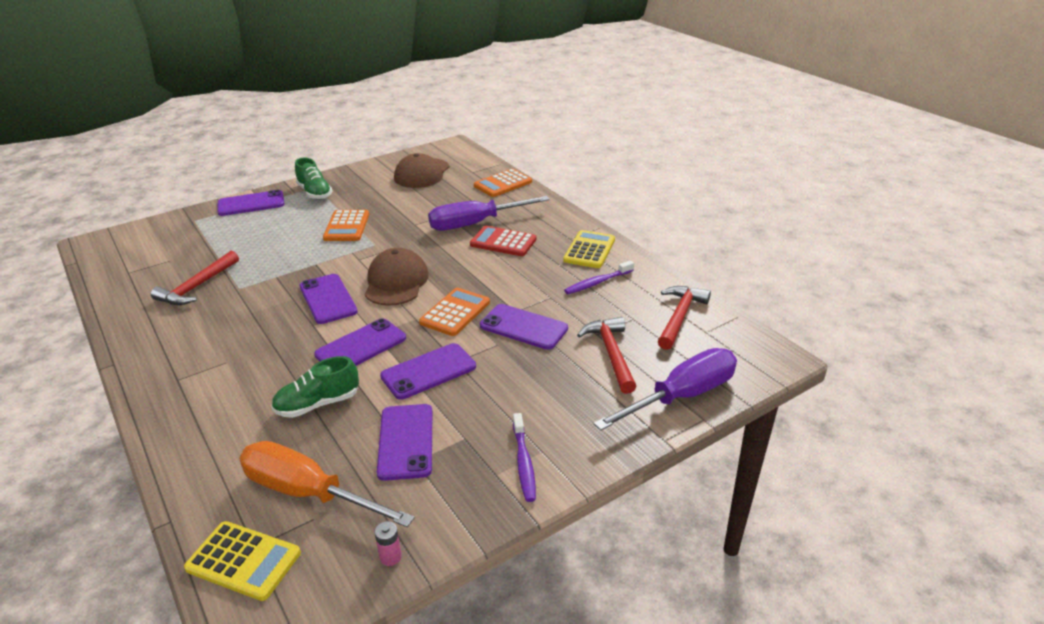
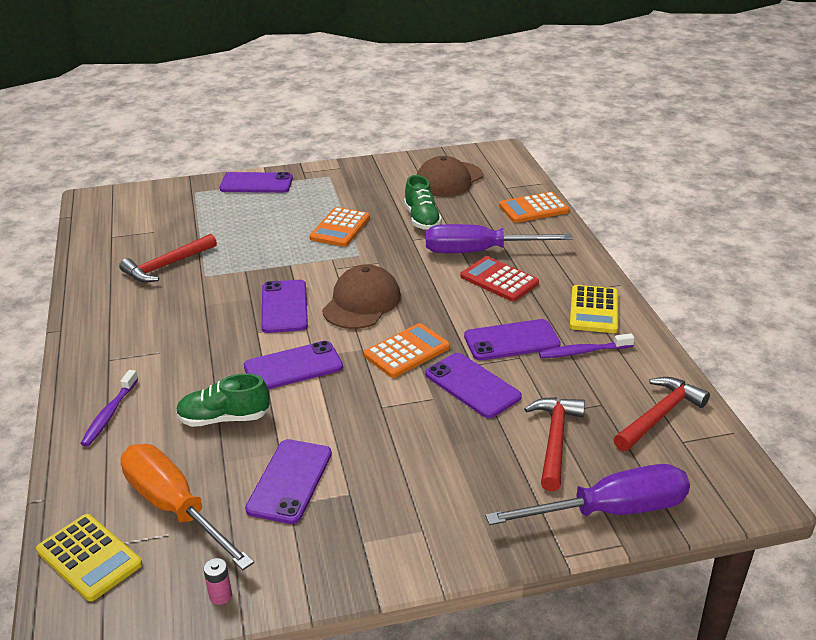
camera: 20 degrees right, 0 degrees up
(314, 193) = (325, 182): green shoe -> green shoe (422, 219)
(428, 371) = (348, 411): purple phone -> purple phone (511, 340)
(524, 463) = (397, 537): purple toothbrush -> purple toothbrush (109, 414)
(589, 250) = (594, 310): yellow calculator -> yellow calculator turned 150 degrees clockwise

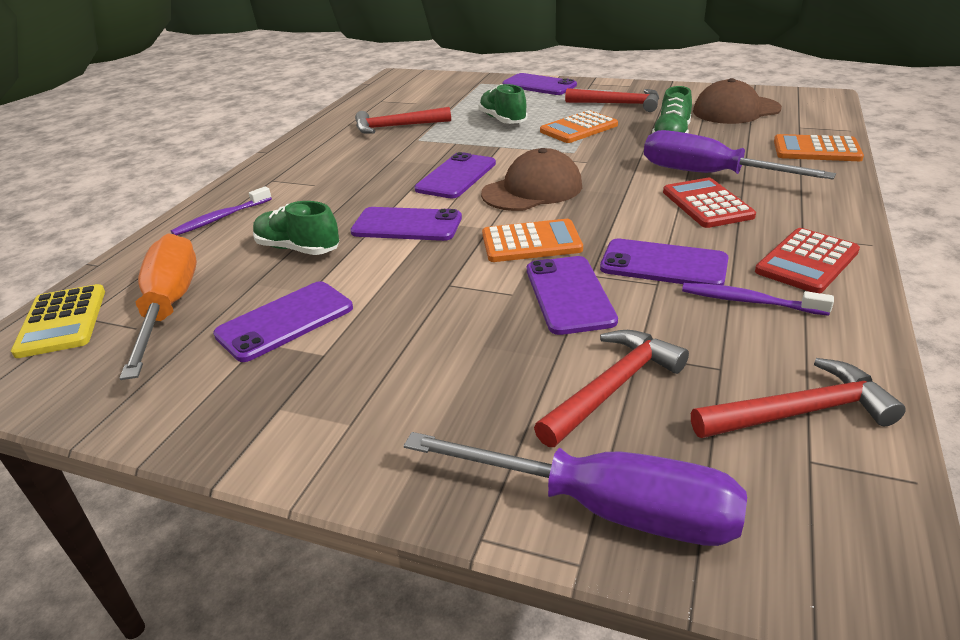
camera: 35 degrees right, 0 degrees up
(220, 595) = (101, 401): pink battery -> none
(263, 234) = (503, 120): none -> green shoe
(349, 192) = (618, 104): none -> red hammer
(594, 310) = (807, 262): yellow calculator -> red calculator

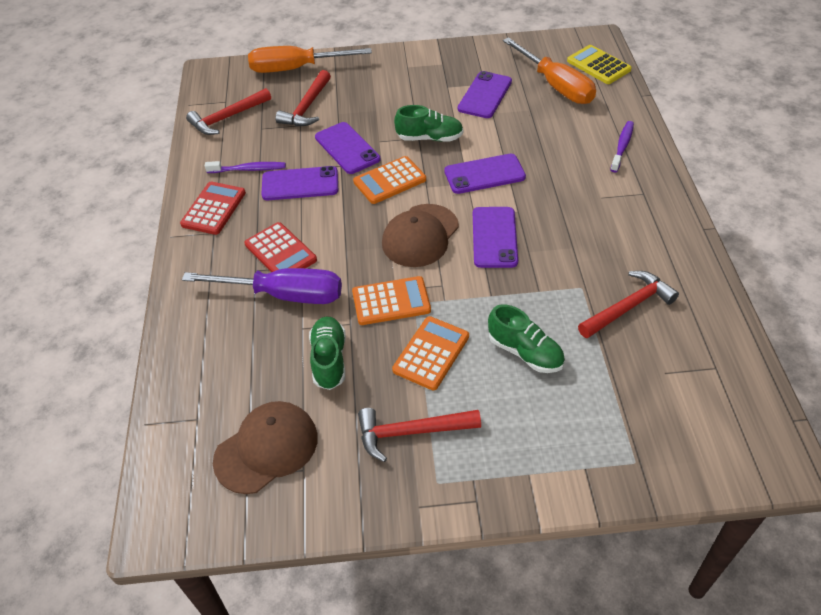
camera: 155 degrees right, 15 degrees up
(298, 249) = (534, 137): green shoe -> green shoe (429, 138)
(539, 85) = (546, 474): purple phone -> none
(606, 508) = (296, 69): purple screwdriver -> orange screwdriver
(816, 150) = (186, 366): orange calculator -> orange calculator (391, 301)

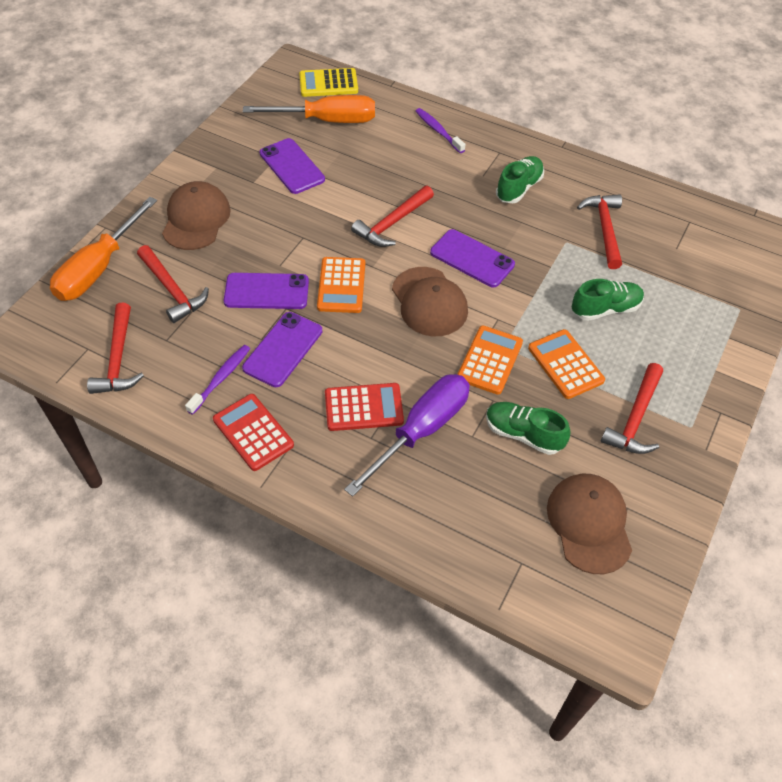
camera: 60 degrees left, 5 degrees up
(382, 82) = (196, 219): none -> brown cap
(429, 138) = (311, 230): green shoe -> green shoe (519, 188)
(484, 174) = (393, 223): purple phone -> red hammer

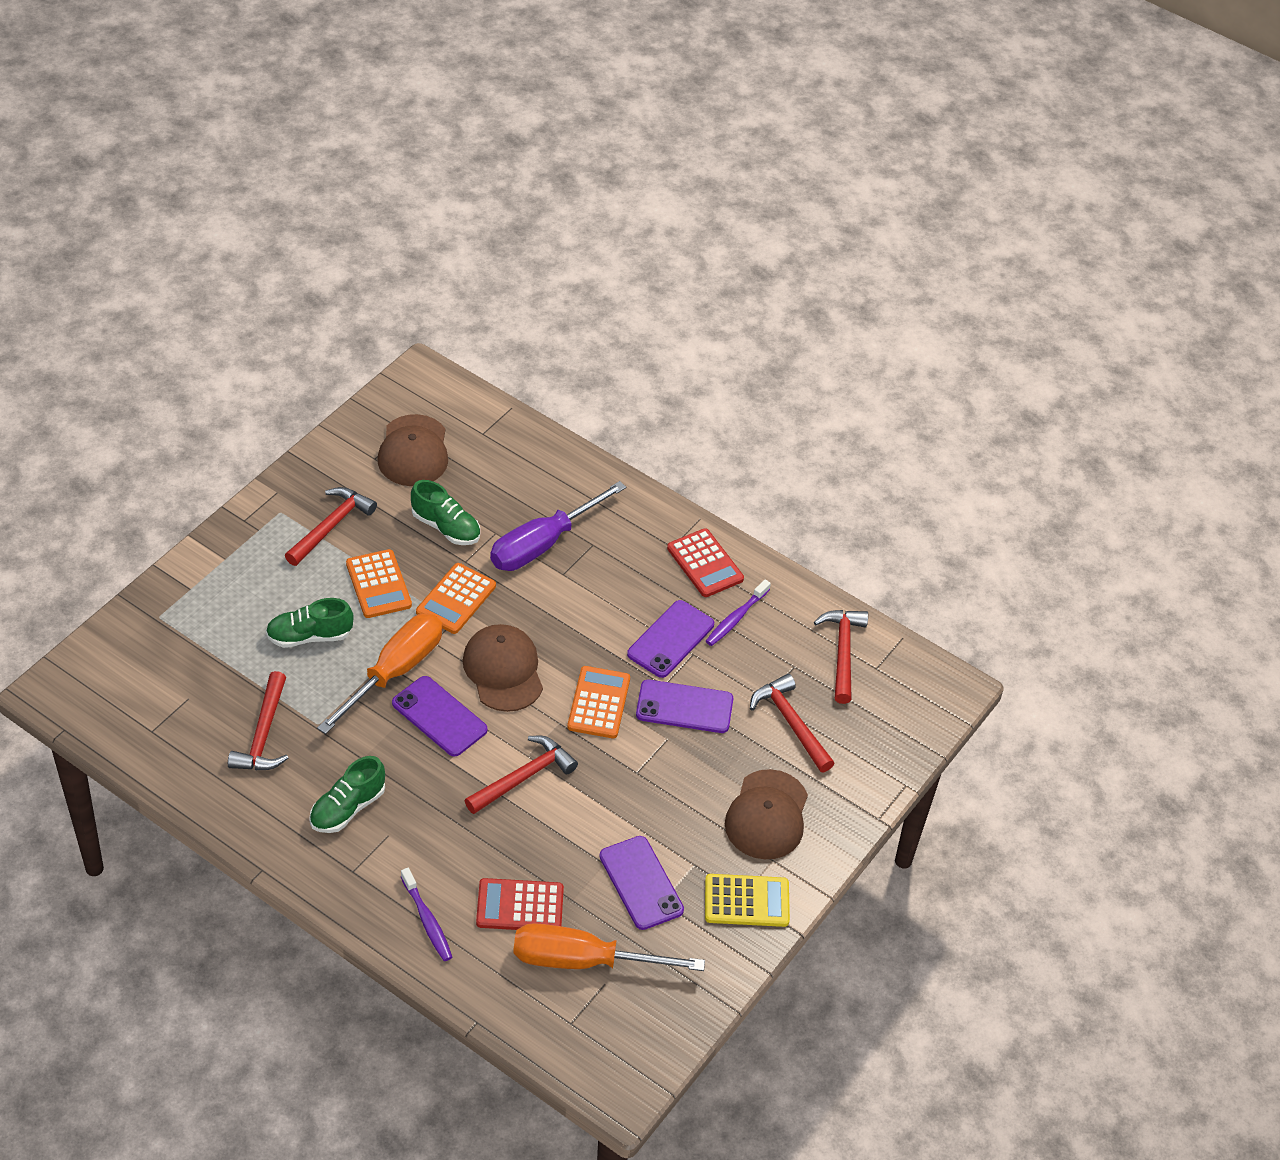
camera: 175 degrees left, 5 degrees down
(99, 268) = (878, 762): orange screwdriver -> orange screwdriver (394, 671)
(328, 83) = (571, 1038): yellow calculator -> yellow calculator (746, 901)
(364, 407) = (595, 571): red calculator -> red calculator (520, 906)

